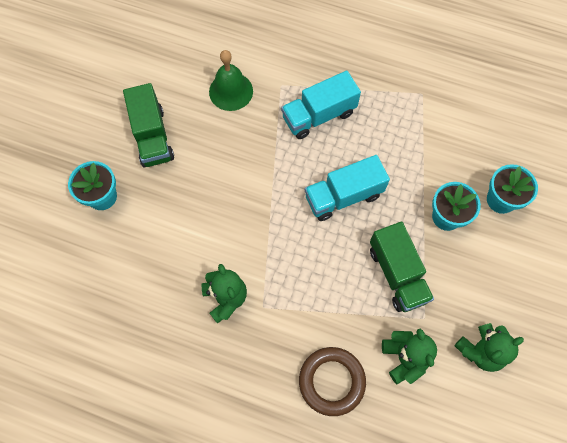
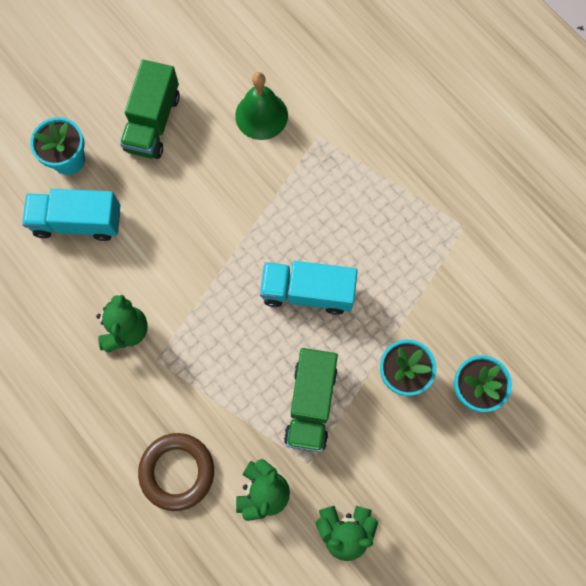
camera: 30 degrees right, 5 degrees up
(319, 115) = (337, 191): turquoise truck -> turquoise truck (78, 222)

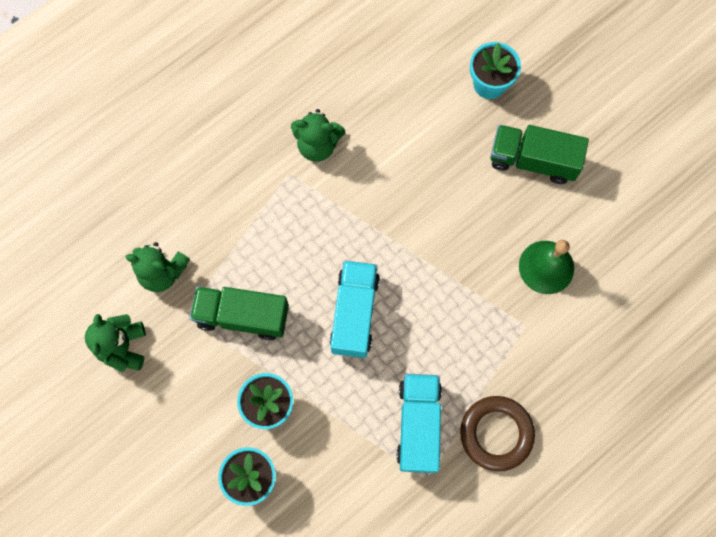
camera: 90 degrees right, 0 degrees up
(78, 222) = (425, 96): turquoise truck -> turquoise truck (418, 425)
(177, 471) = (184, 195): brown ring -> brown ring (496, 433)

